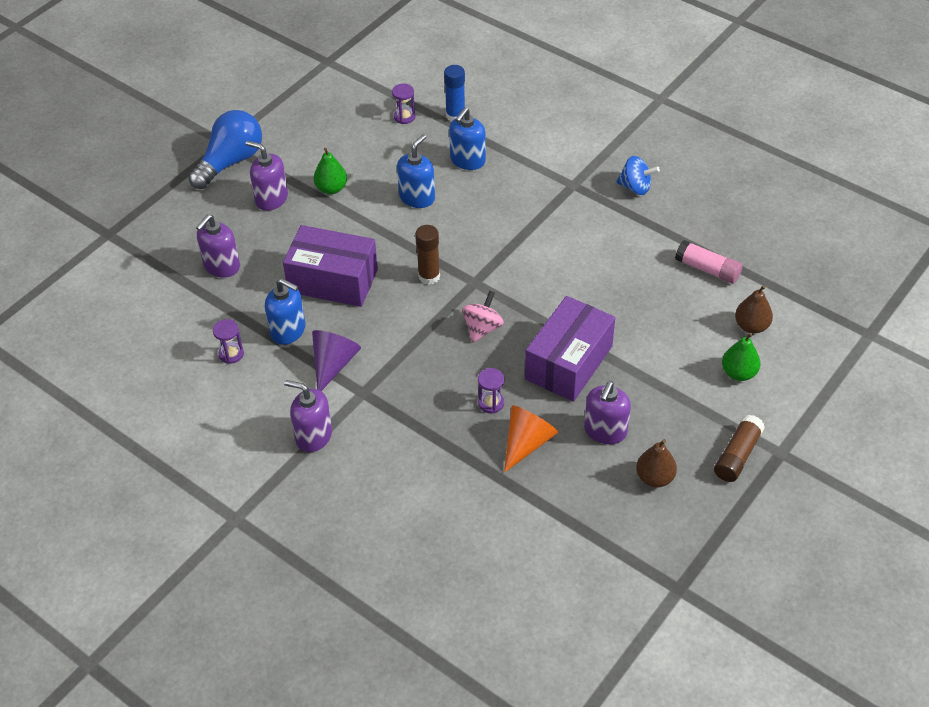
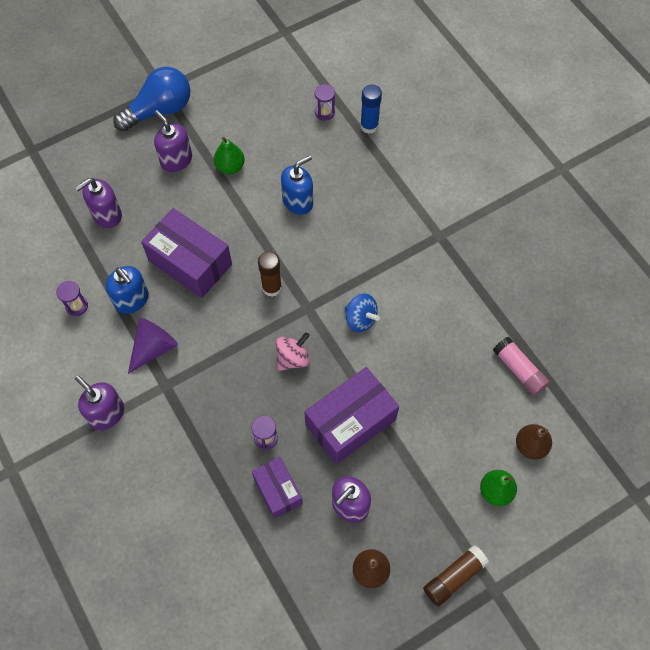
camera: 20 degrees right, 15 degrees up
(467, 160) = (358, 177): blue soap dispenser -> none
(527, 443) = (278, 490): orange cone -> purple box
(635, 187) = (494, 258): blue spinning top -> blue spinning top (360, 319)

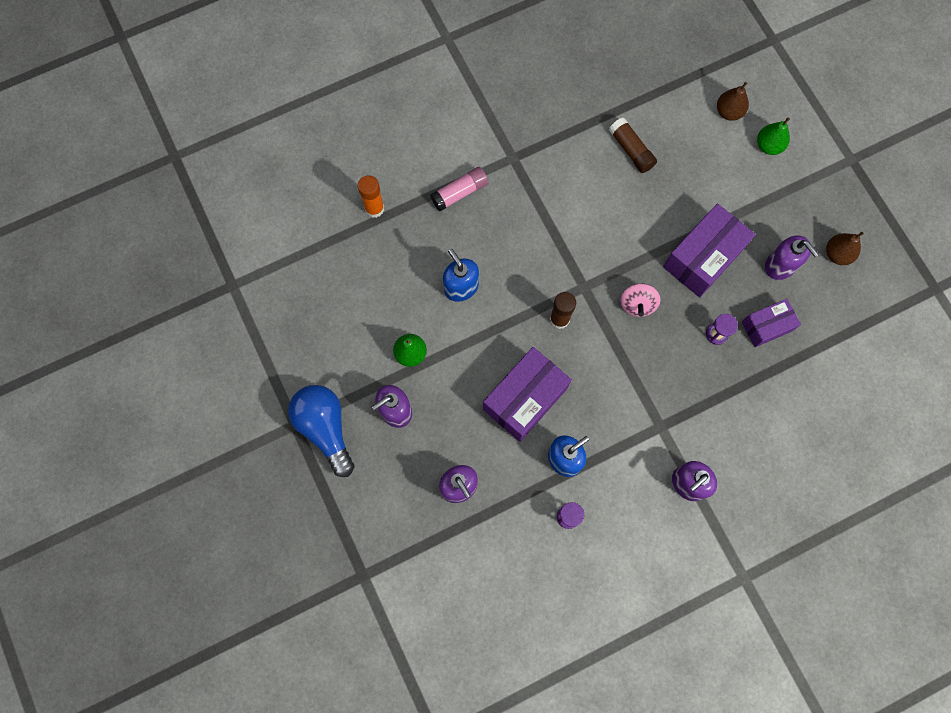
camera: 85 degrees left, 10 degrees up
(153, 348) = (620, 437): purple cone -> none
(293, 358) = (637, 304): pink spinning top -> pink spinning top turned 135 degrees counterclockwise
(324, 112) = (351, 251): purple hourglass -> none
(350, 422) = (703, 258): purple box -> purple box turned 75 degrees clockwise
(360, 319) = (599, 239): blue spinning top -> none
(369, 126) = (374, 208): blue glue stick -> orange glue stick
(454, 577) = (841, 188): brown glue stick -> brown glue stick (631, 150)
(519, 370) = (657, 109): pink glue stick -> pink glue stick (459, 193)

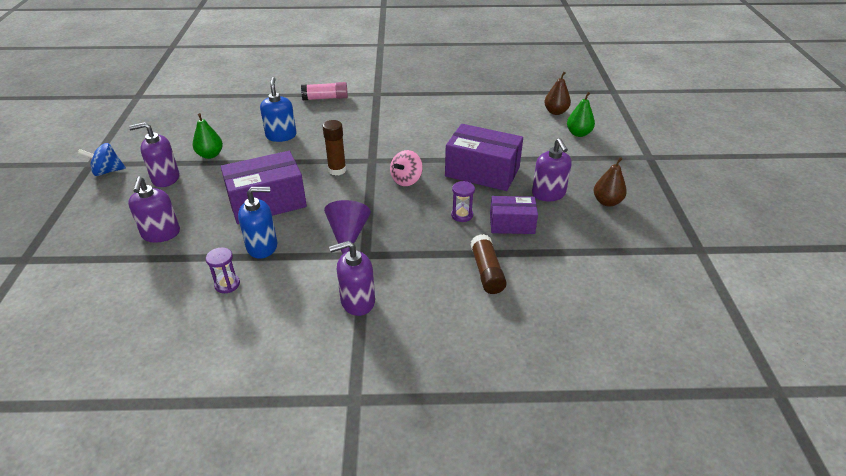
camera: 25 degrees right, 35 degrees down
(325, 428) = (107, 171): blue light bulb -> blue spinning top
(374, 208) = (262, 90): orange glue stick -> none
(630, 408) = (348, 235): none -> purple cone
(631, 150) = (465, 110): brown glue stick -> brown glue stick (486, 271)
(703, 258) = (482, 172): purple box -> purple box turned 45 degrees clockwise

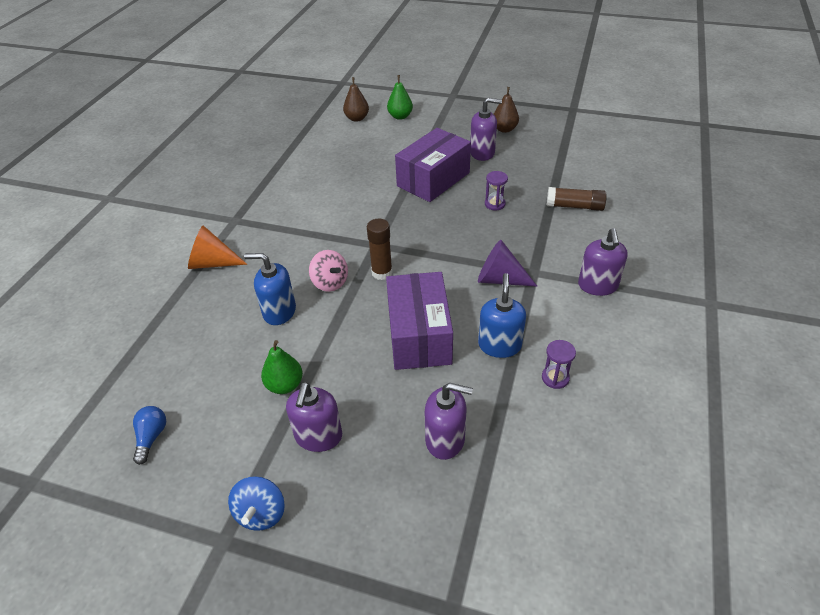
camera: 70 degrees left, 5 degrees up
(166, 121) = (151, 437): none -> blue light bulb
(325, 98) = (212, 263): pink glue stick -> orange cone
(406, 180) = (424, 227): pink spinning top -> pink spinning top (330, 283)
(512, 224) = (517, 180): purple box -> none

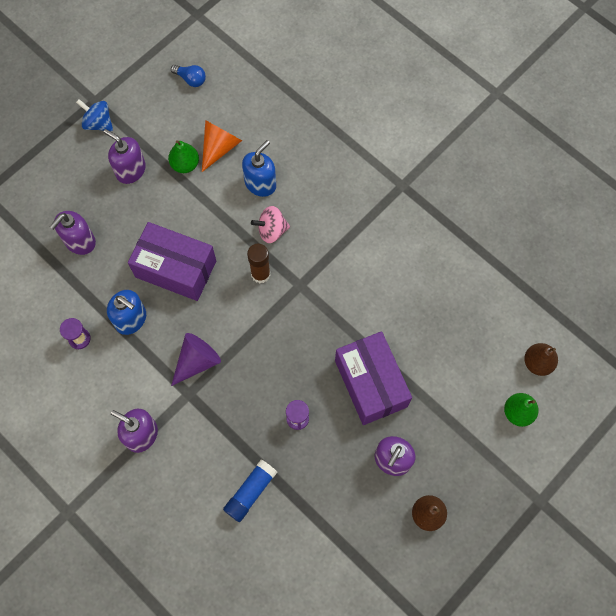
camera: 115 degrees right, 25 degrees up
(212, 263) = (349, 153): orange cone -> orange cone (219, 147)
(574, 206) = (250, 492): brown glue stick -> blue glue stick

